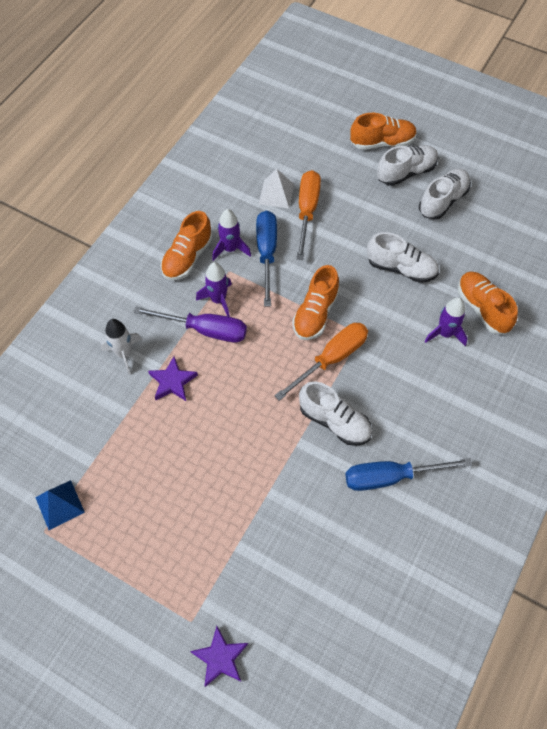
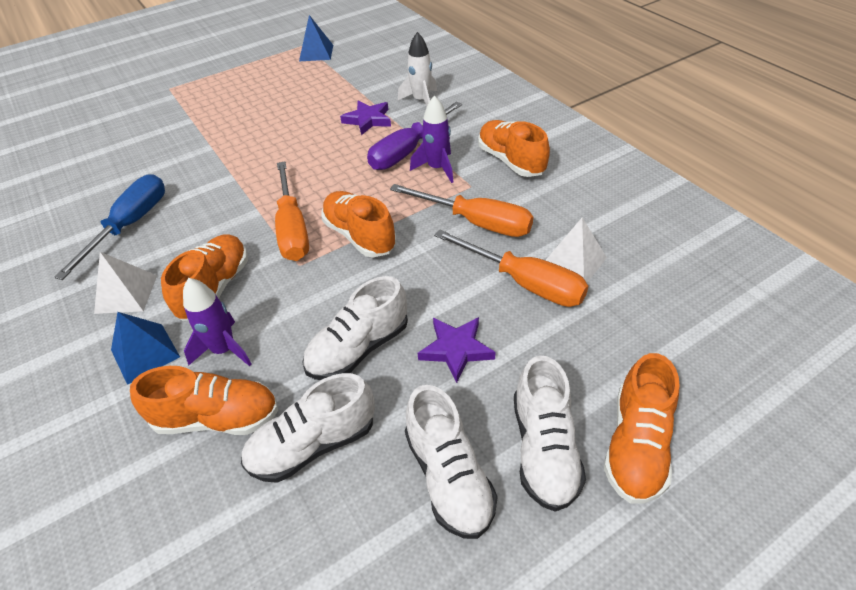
camera: 120 degrees right, 15 degrees down
(220, 658) = (130, 94): purple star -> purple star (456, 349)
(230, 249) = (502, 195): purple rocket -> none
(266, 253) = (476, 222): blue screwdriver -> orange screwdriver
(334, 421) = (225, 206): white shoe -> white shoe (313, 444)
(408, 371) = (215, 288): none -> orange shoe
(446, 423) = (126, 294): none -> white pyramid
(474, 374) = (145, 353): none -> blue pyramid

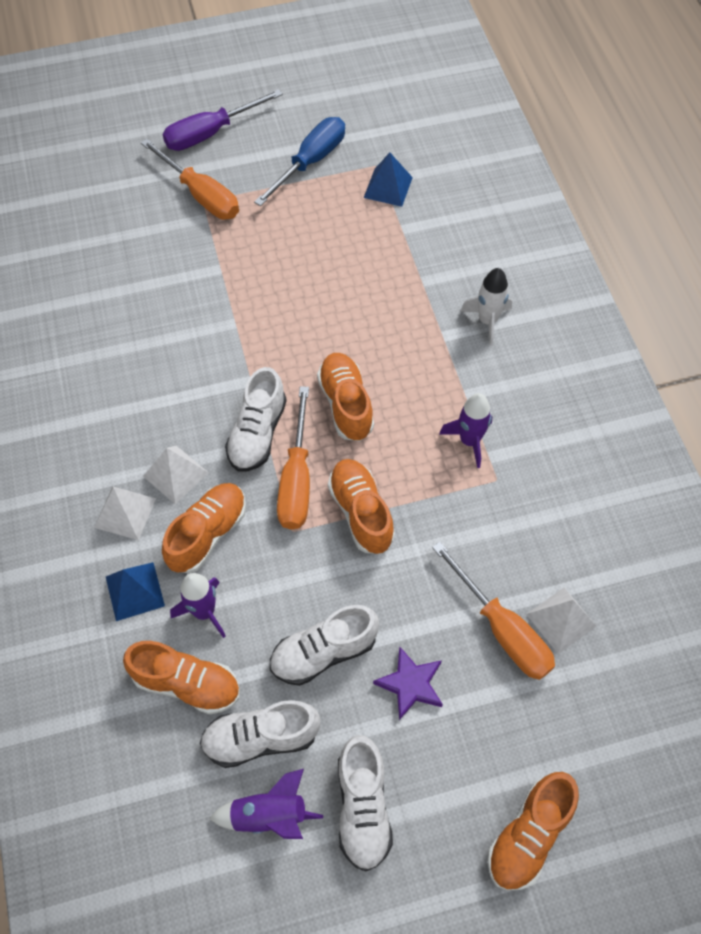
camera: 15 degrees right, 15 degrees up
(130, 225) = (137, 419): blue screwdriver -> blue screwdriver (310, 162)
(174, 253) = (175, 474): none -> white pyramid
(344, 520) = (269, 815): none -> purple rocket
(368, 120) = (417, 335): purple star -> none
(408, 151) = (446, 402): purple screwdriver -> purple screwdriver (211, 133)
(476, 222) = (483, 534): orange screwdriver -> orange screwdriver (201, 195)
(511, 161) = (553, 456): orange shoe -> orange shoe (346, 404)
(544, 449) = (450, 810): white shoe -> white shoe (257, 433)

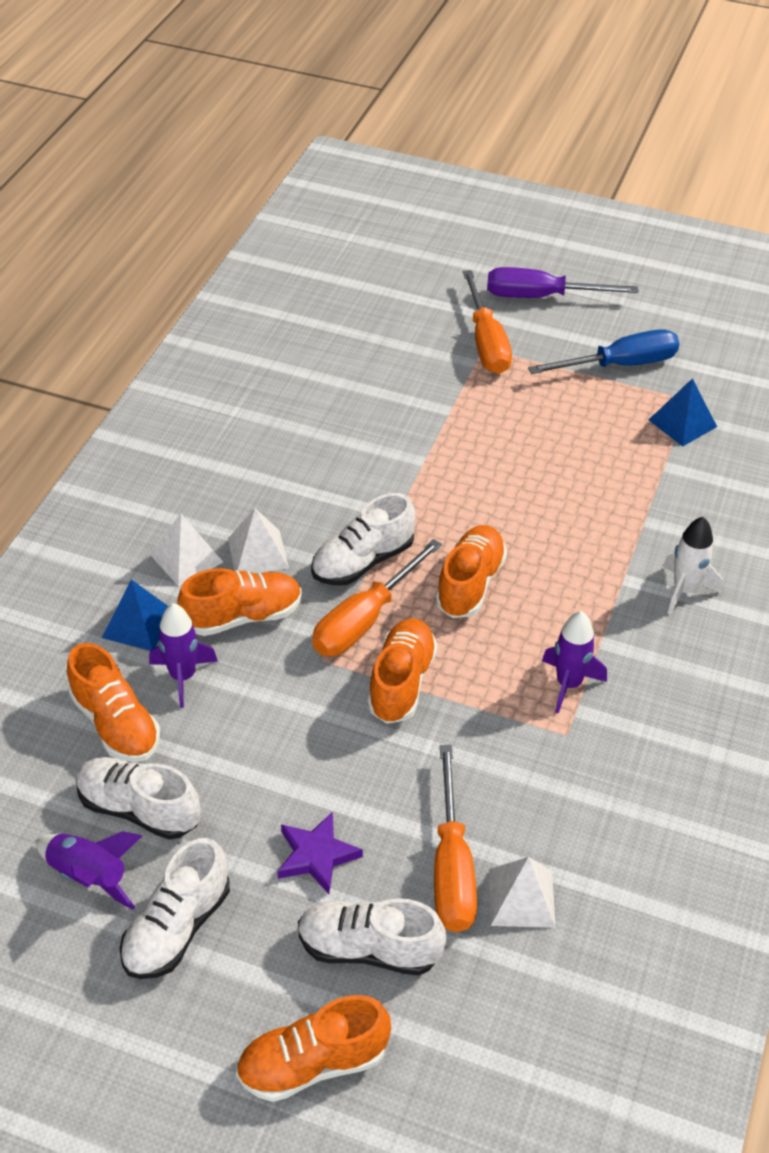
camera: 35 degrees right, 15 degrees down
(324, 652) = (259, 776): white shoe -> white shoe (369, 948)

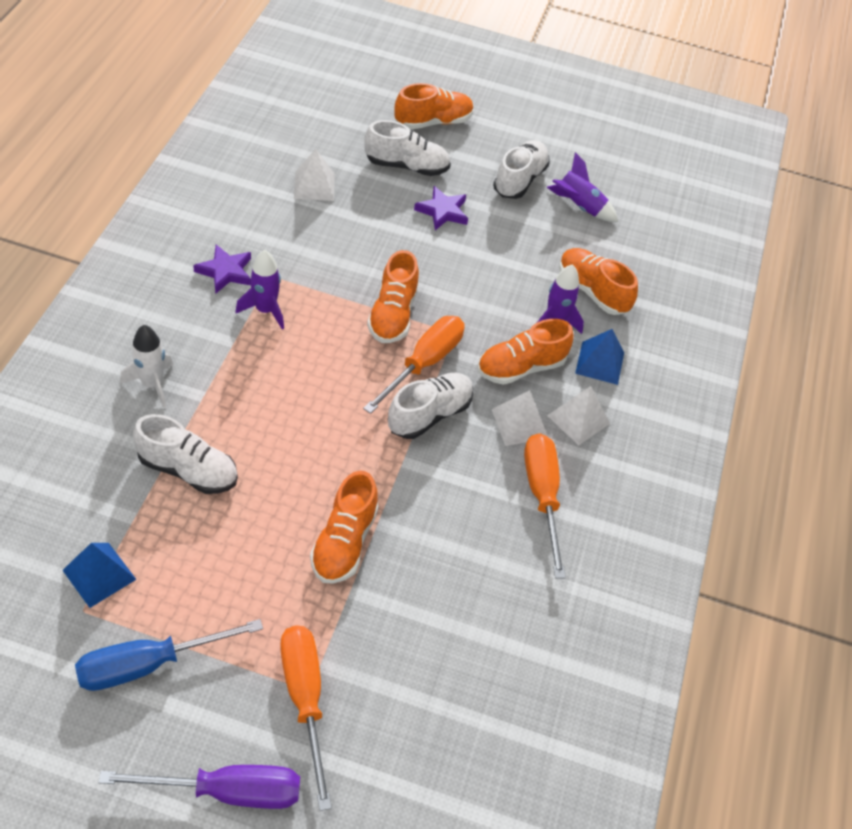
camera: 170 degrees right, 5 degrees up
(139, 809) = (560, 240): white shoe -> white shoe (188, 470)
(452, 866) = (357, 203): orange screwdriver -> orange screwdriver (542, 496)
(470, 584) = (337, 393): orange shoe -> orange shoe (344, 542)
(631, 739) = (225, 271): none -> purple star

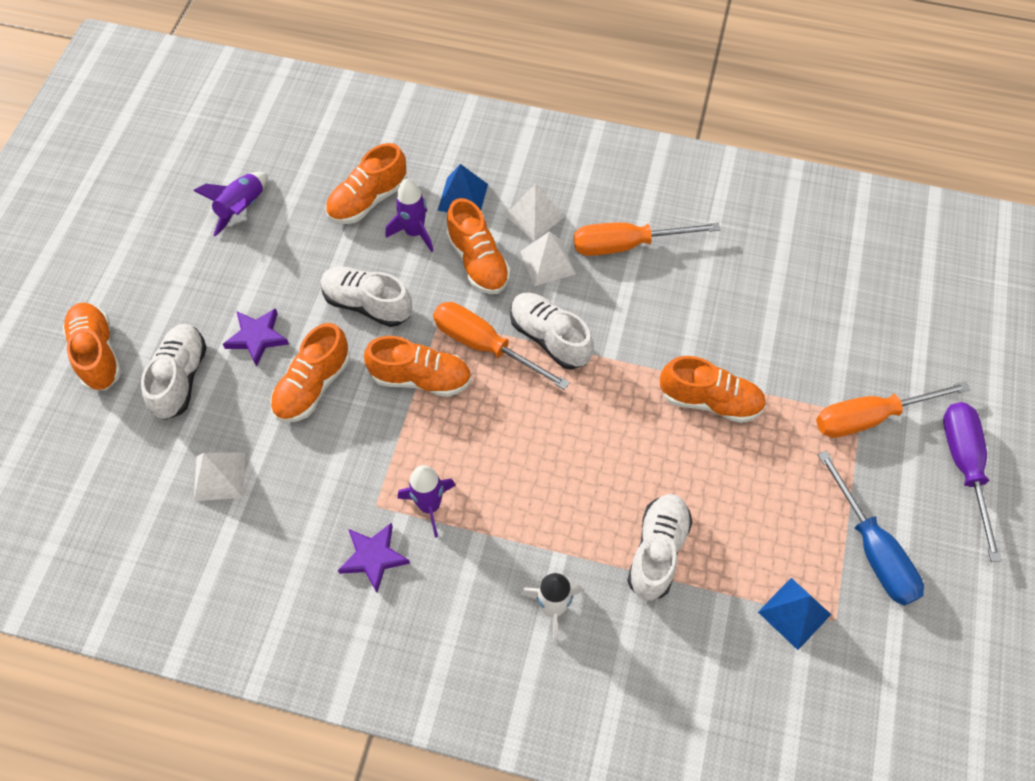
camera: 85 degrees left, 10 degrees up
(391, 243) = (313, 386): none -> orange shoe
(519, 180) = (201, 263): white shoe -> white shoe (367, 304)

